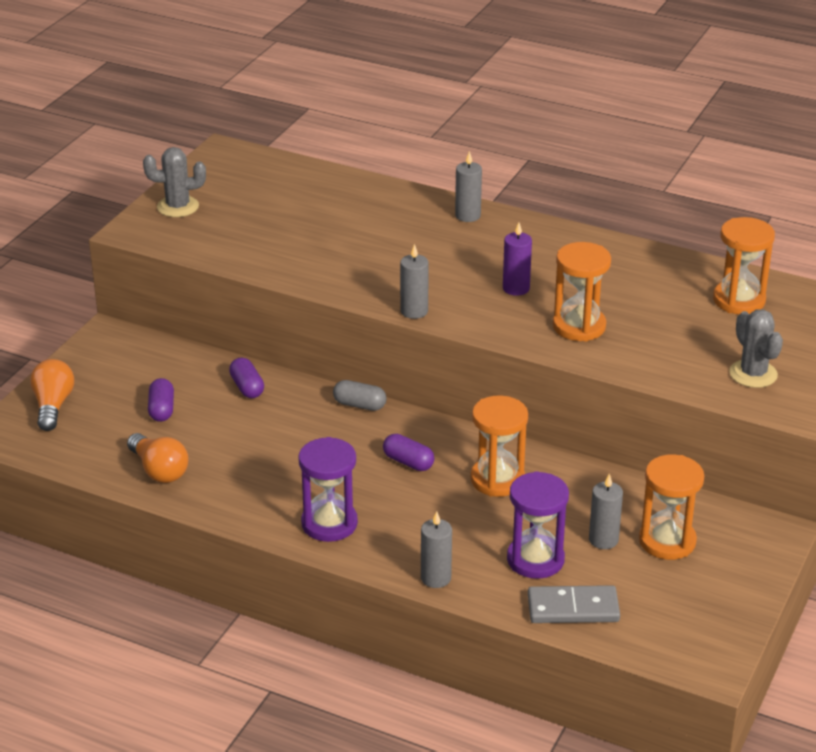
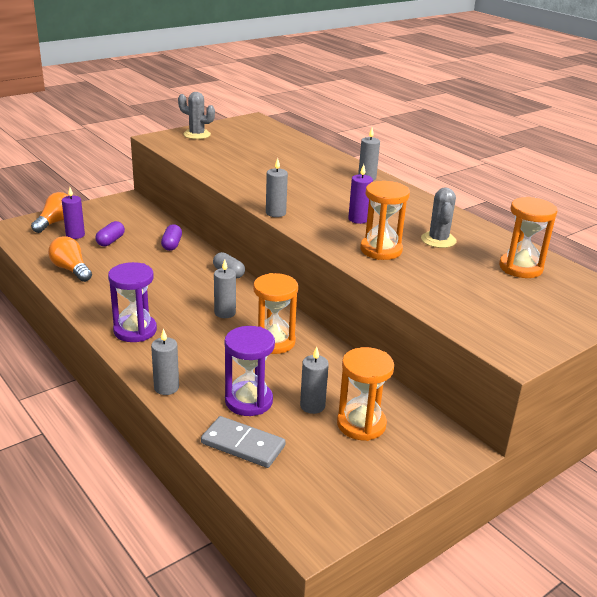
camera: 25 degrees right, 5 degrees down
(104, 416) = (75, 235): none -> purple candle
(159, 470) = (71, 270): orange light bulb -> orange light bulb turned 150 degrees clockwise
(408, 462) = (225, 313): purple capsule -> grey candle
(753, 374) = (490, 315): grey cactus -> grey cactus (438, 240)

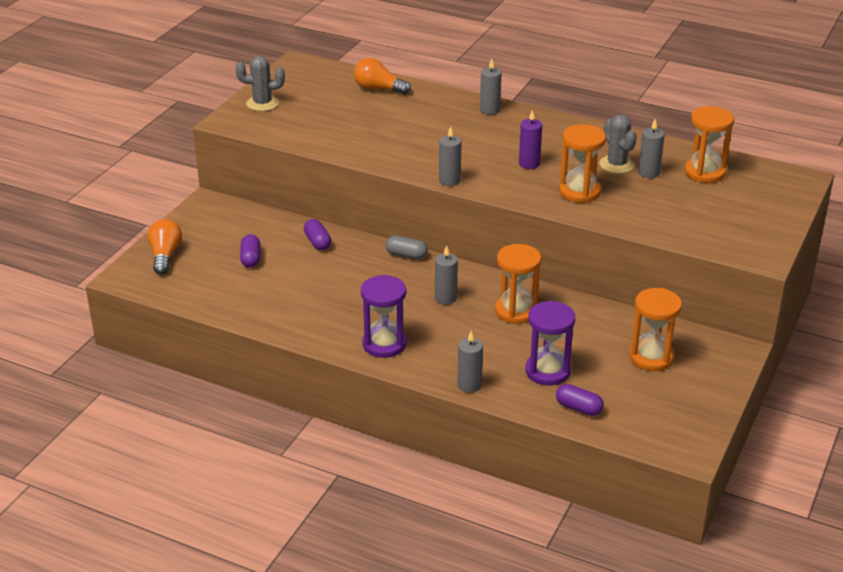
camera: 25 degrees left, 5 degrees up
(71, 270) = (249, 304): orange light bulb -> orange light bulb (378, 89)
(75, 235) = (205, 264): purple candle -> none
(243, 445) = (578, 408): grey domino -> purple capsule
(312, 406) = (601, 356): grey candle -> grey candle (648, 173)

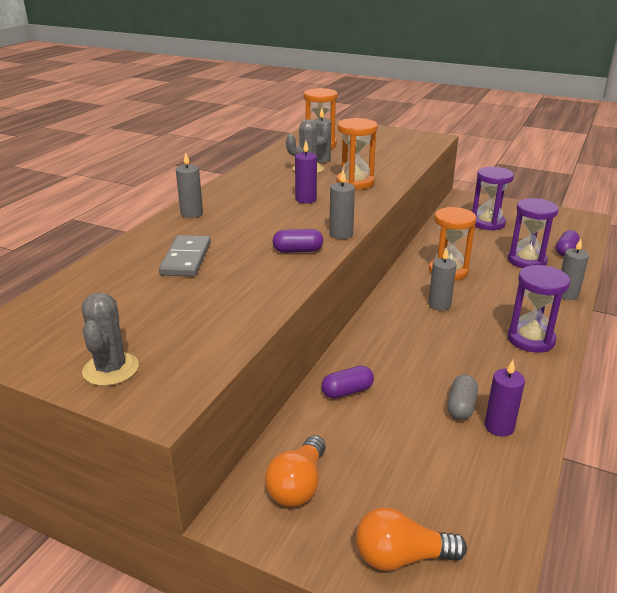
camera: 90 degrees left, 5 degrees down
(251, 258) = (393, 451): purple capsule -> purple capsule (298, 251)
(268, 307) = (499, 427): none -> purple candle
(378, 89) = (110, 274): orange light bulb -> orange light bulb (298, 485)
(402, 114) = (186, 259): none -> grey domino
(406, 255) = (367, 327): grey capsule -> grey capsule (461, 406)
(651, 357) = (487, 223): orange hourglass -> purple hourglass

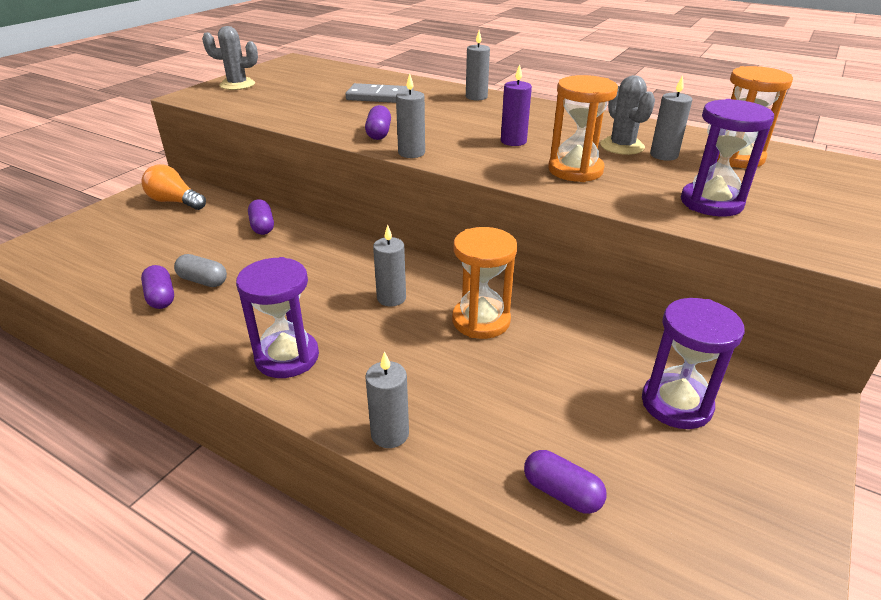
camera: 95 degrees right, 5 degrees up
(402, 557) = (82, 232): orange light bulb -> none
(499, 427) = (161, 297): purple candle -> purple capsule
(526, 260) = (515, 417): purple hourglass -> purple hourglass (711, 203)

